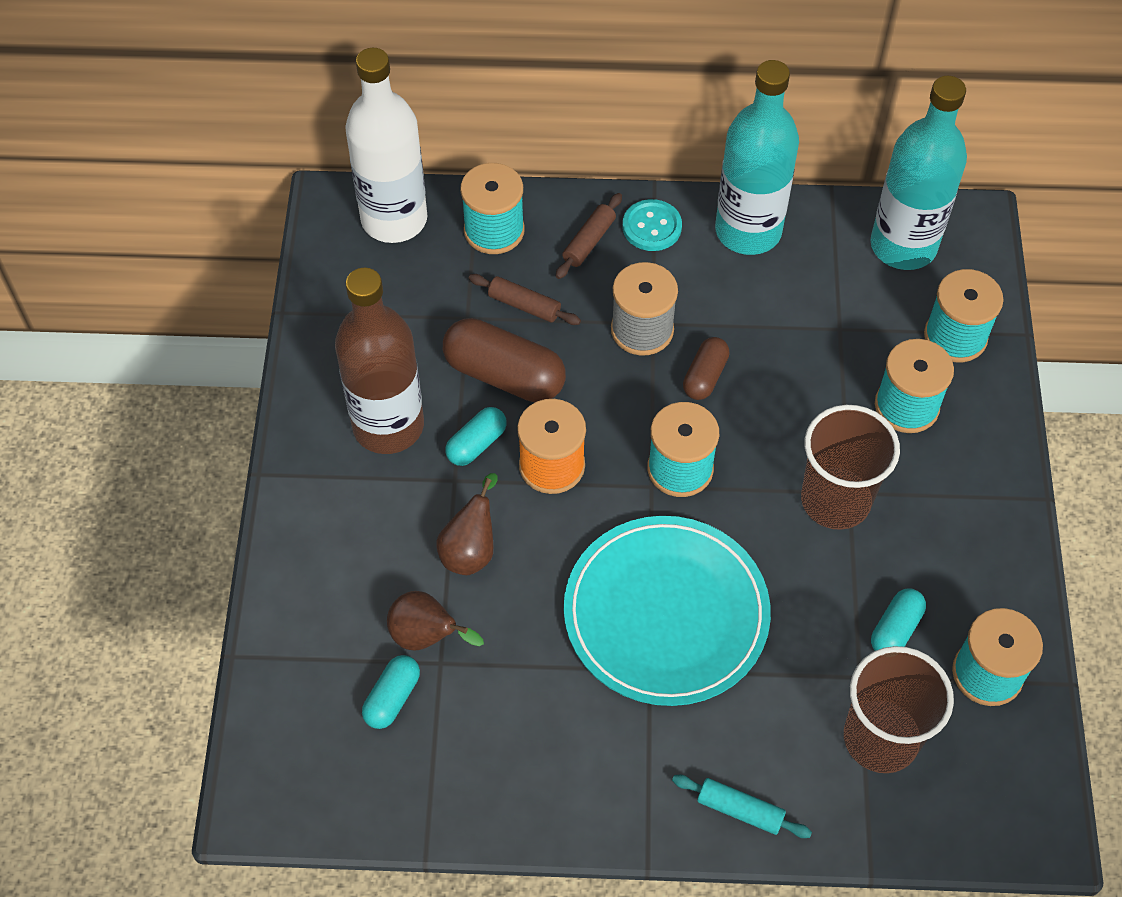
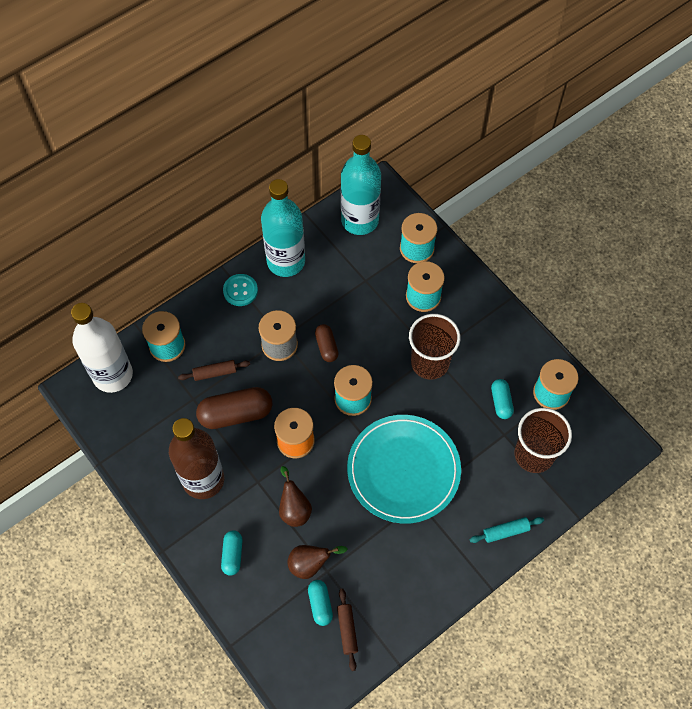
camera: 40 degrees left, 5 degrees up
(476, 444) = (252, 457): turquoise capsule -> turquoise capsule (232, 555)
(589, 242) = (217, 319): brown rolling pin -> brown rolling pin (347, 630)

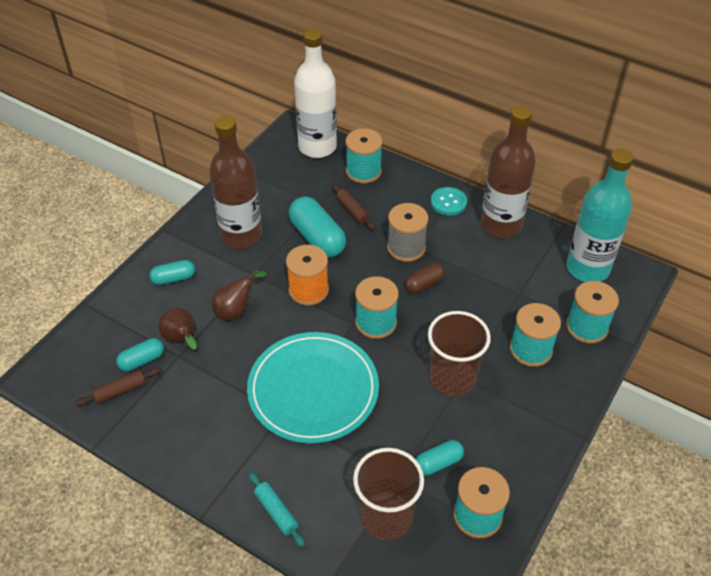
camera: 70 degrees right, 15 degrees down
(236, 414) = (317, 238): brown capsule -> turquoise capsule
(286, 261) = (501, 225): turquoise bottle -> brown bottle

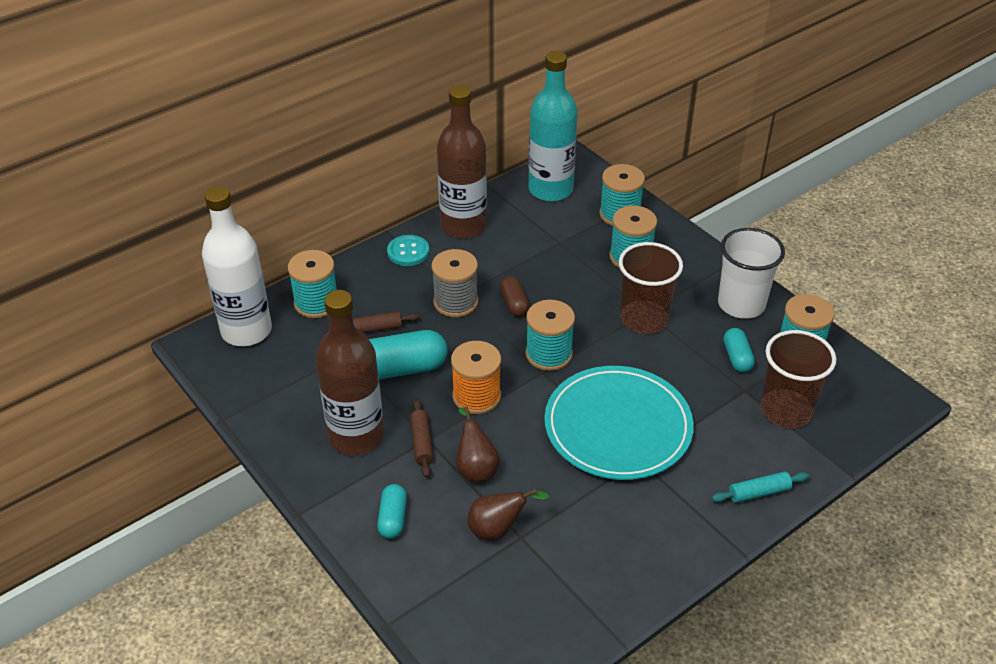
camera: 70 degrees left, 5 degrees down
(120, 391) = (551, 606): brown rolling pin -> brown rolling pin (422, 442)
(142, 360) = (512, 575): turquoise capsule -> none
(515, 452) = (741, 304): none -> white cup

